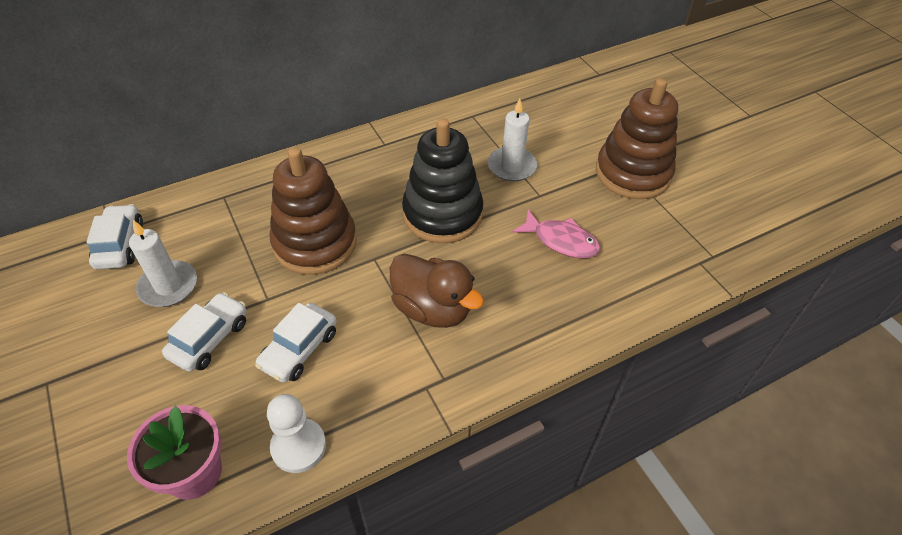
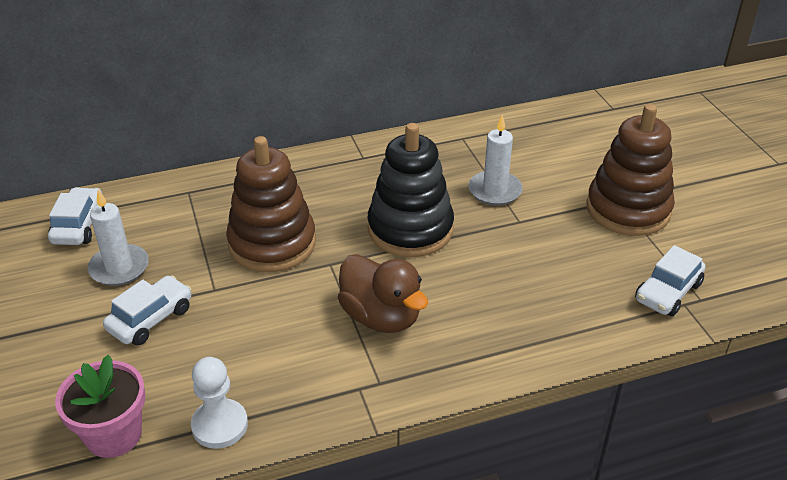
camera: 10 degrees right, 10 degrees down
(299, 349) = (237, 338): white car -> white car (667, 292)
(561, 241) = (533, 267): pink fish -> none

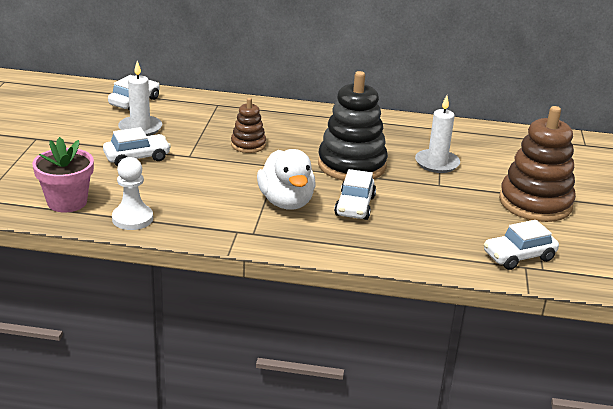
camera: 25 degrees right, 10 degrees down
(272, 243) = (248, 145): brown stacking toy -> brown stacking toy, size x0.53
(381, 317) = (286, 202): brown duck -> white duck
(458, 291) = (354, 206): none -> white car

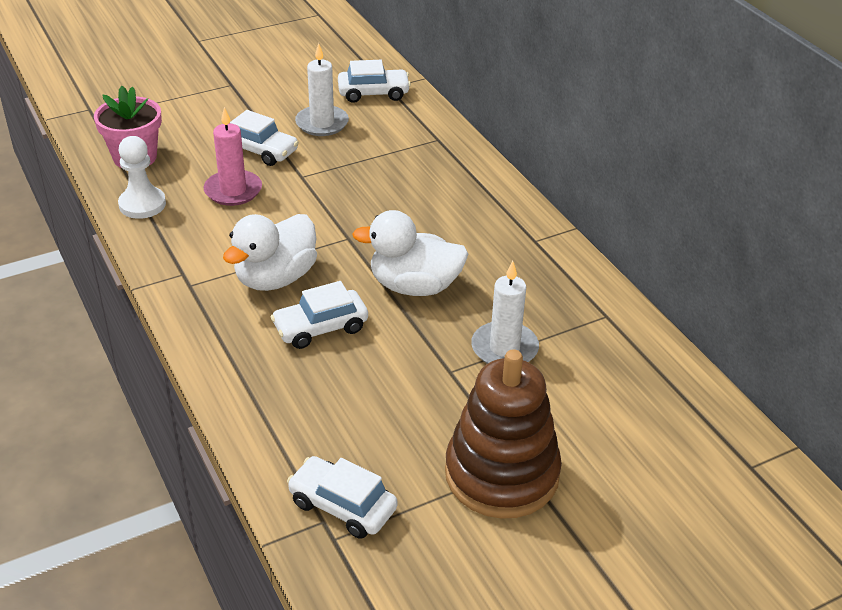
camera: 55 degrees right, 10 degrees up
(169, 182) = (233, 191): none -> pink candle
(248, 145) = (371, 199): brown stacking toy -> none
(351, 165) = (414, 286): black stacking toy -> white duck

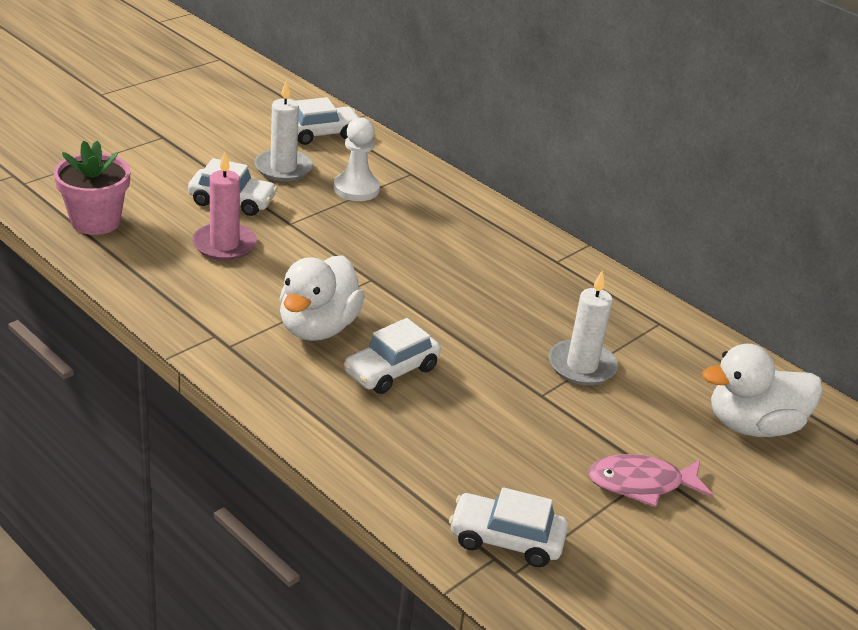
camera: 20 degrees left, 5 degrees down
(142, 204) = (131, 269): white pawn -> white pawn (356, 189)
(414, 286) = (464, 318): white duck -> white duck (753, 425)
(501, 474) = (641, 483): brown stacking toy -> pink fish

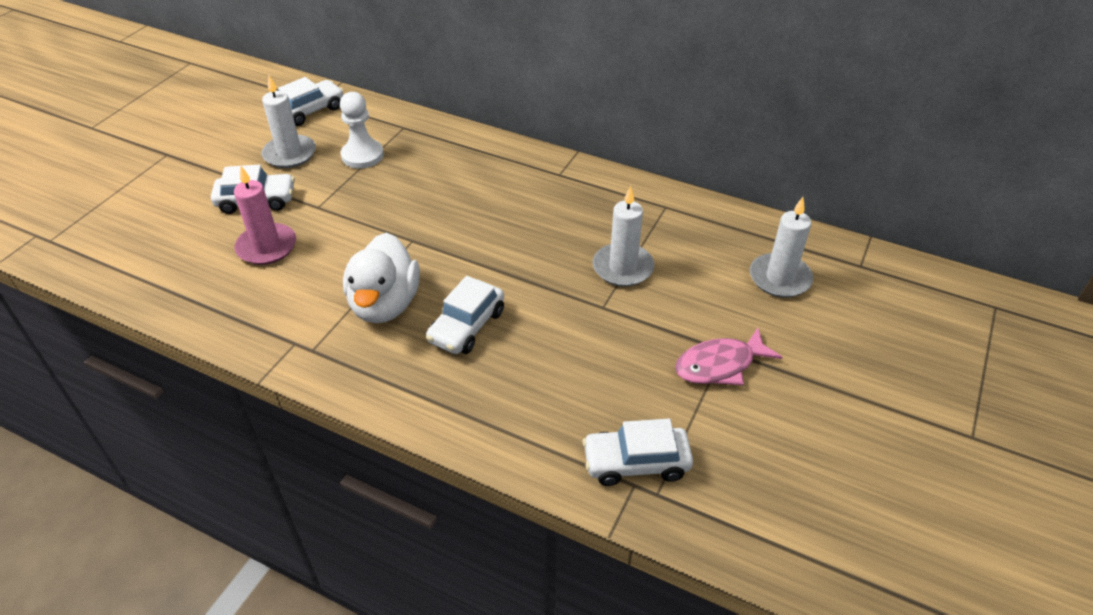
camera: 15 degrees left, 10 degrees up
(95, 221) = (135, 260): pink flower pot -> none
(753, 425) = (780, 278): white duck -> white candle

